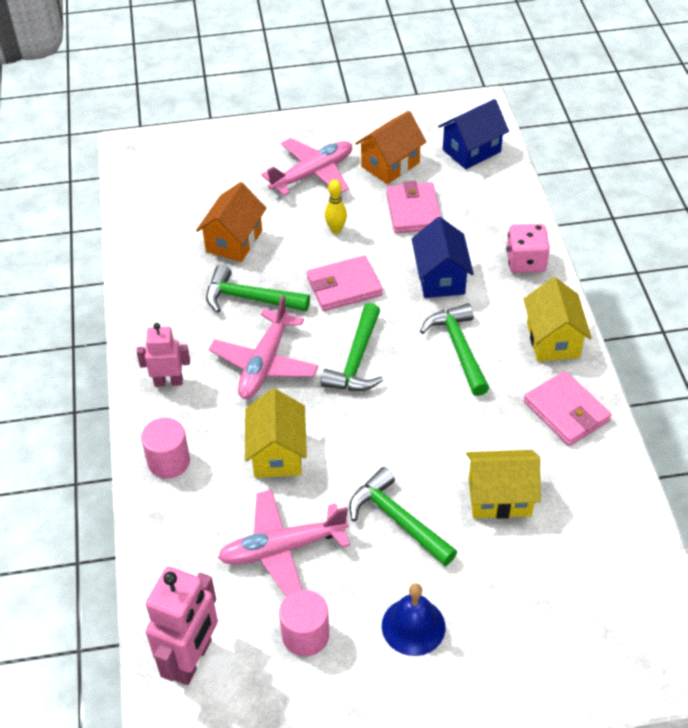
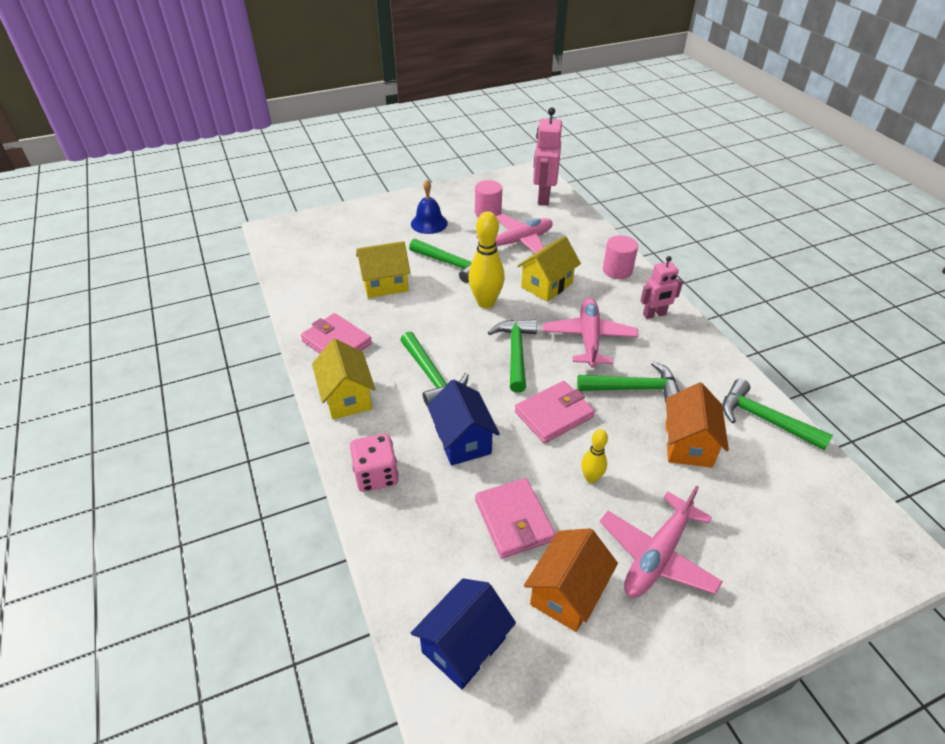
camera: 165 degrees right, 5 degrees down
(148, 250) = (764, 419): none -> green hammer
(277, 453) = (546, 285): yellow house -> yellow house turned 60 degrees clockwise
(369, 438) = (486, 303): none -> yellow bowling pin

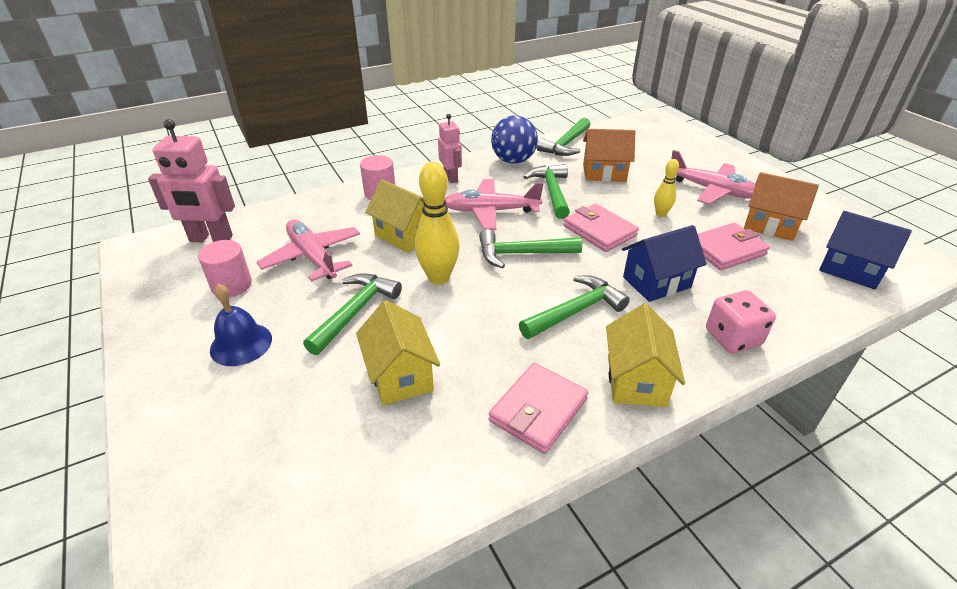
camera: 95 degrees left, 5 degrees down
(347, 397) = (636, 380): yellow house -> yellow house turned 60 degrees counterclockwise
(704, 364) = (513, 161): none -> blue ball

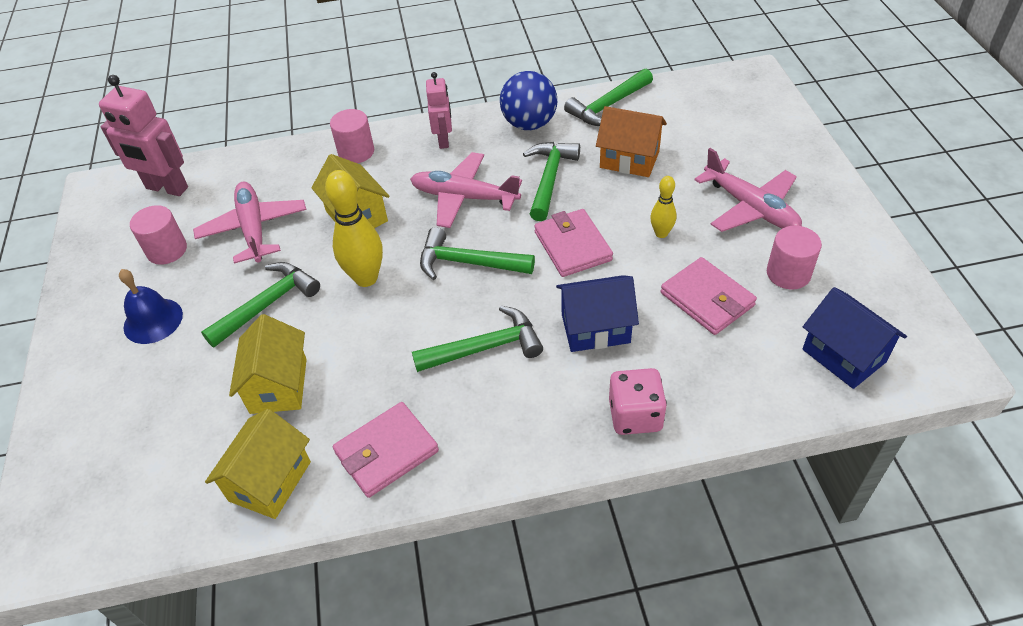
camera: 20 degrees right, 10 degrees up
(636, 380) = (500, 442): yellow house -> yellow house (270, 481)
(726, 250) = (707, 299): pink wallet -> pink wallet turned 60 degrees clockwise
(770, 225) = (788, 273): orange house -> pink cylinder

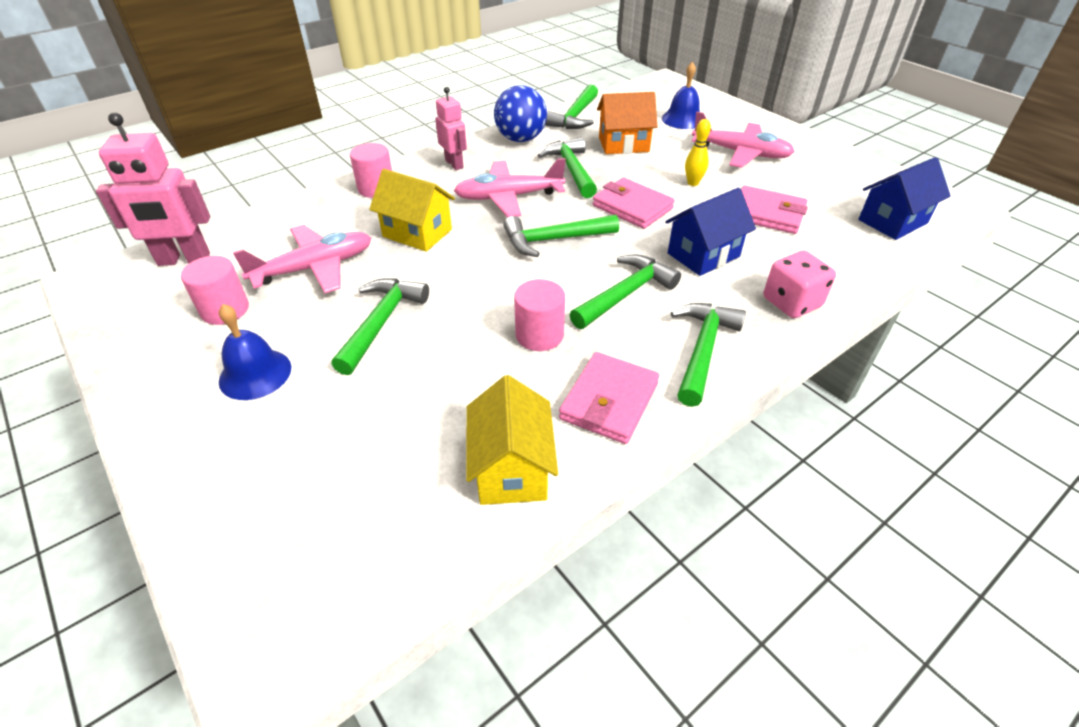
camera: 30 degrees left, 5 degrees down
(253, 229) = (315, 268): pink plane -> pink plane turned 105 degrees clockwise
(278, 386) = (450, 384): yellow house -> none
(366, 278) = (467, 275): yellow bowling pin -> none
(505, 434) = (702, 350): none -> green hammer
(725, 140) = (682, 119): none -> blue bell
(788, 273) = (806, 184): pink cylinder -> pink cylinder (539, 335)
(843, 355) = (892, 221): blue house -> blue house turned 60 degrees counterclockwise

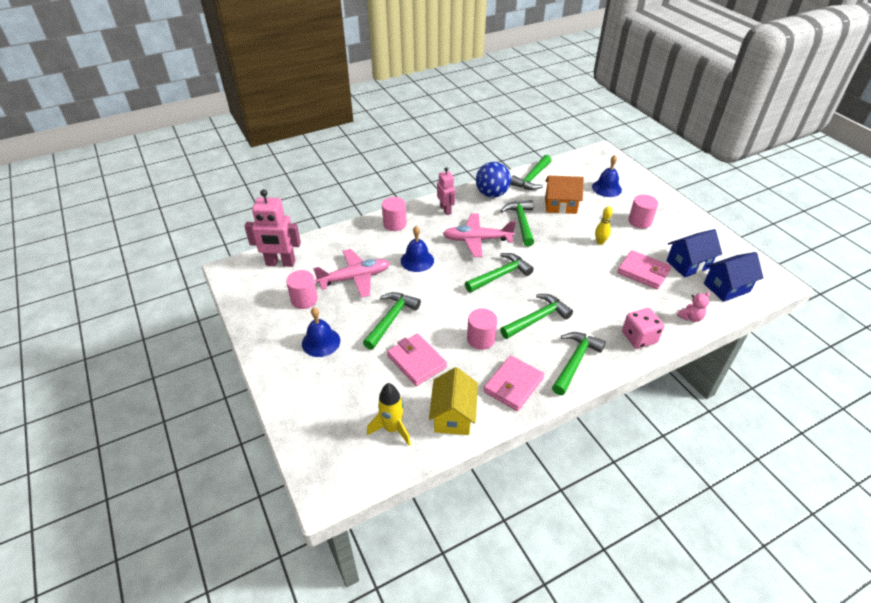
camera: 10 degrees right, 0 degrees up
(399, 510) = (392, 429): none -> yellow rocket
(417, 233) = (417, 260): yellow house -> blue bell
(554, 240) = (500, 275): green hammer -> green hammer turned 150 degrees clockwise
(632, 207) = (555, 256): pink wallet -> pink wallet (416, 361)
(703, 255) = (592, 297): blue house -> blue house (688, 264)
(741, 153) = (640, 221): pink plane -> pink cylinder
(857, 266) = (690, 317): none -> pink teddy bear

